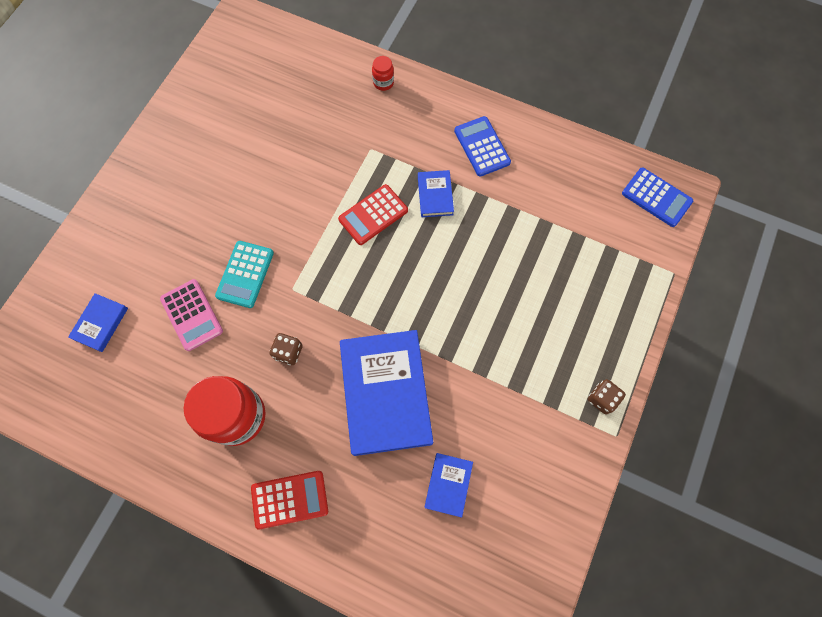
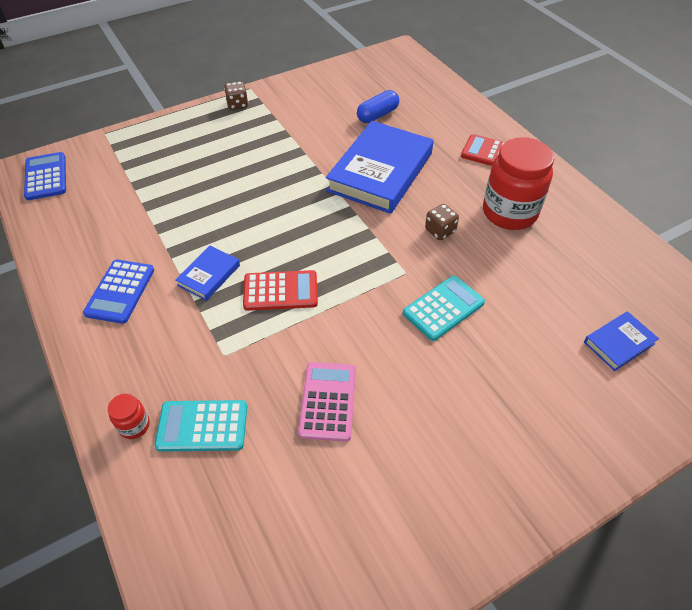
camera: 145 degrees left, 20 degrees down
(192, 315) = (516, 302): pink calculator -> pink calculator (328, 401)
(345, 104) = (202, 426): none -> turquoise calculator
(448, 484) = (377, 115): blue book -> blue capsule

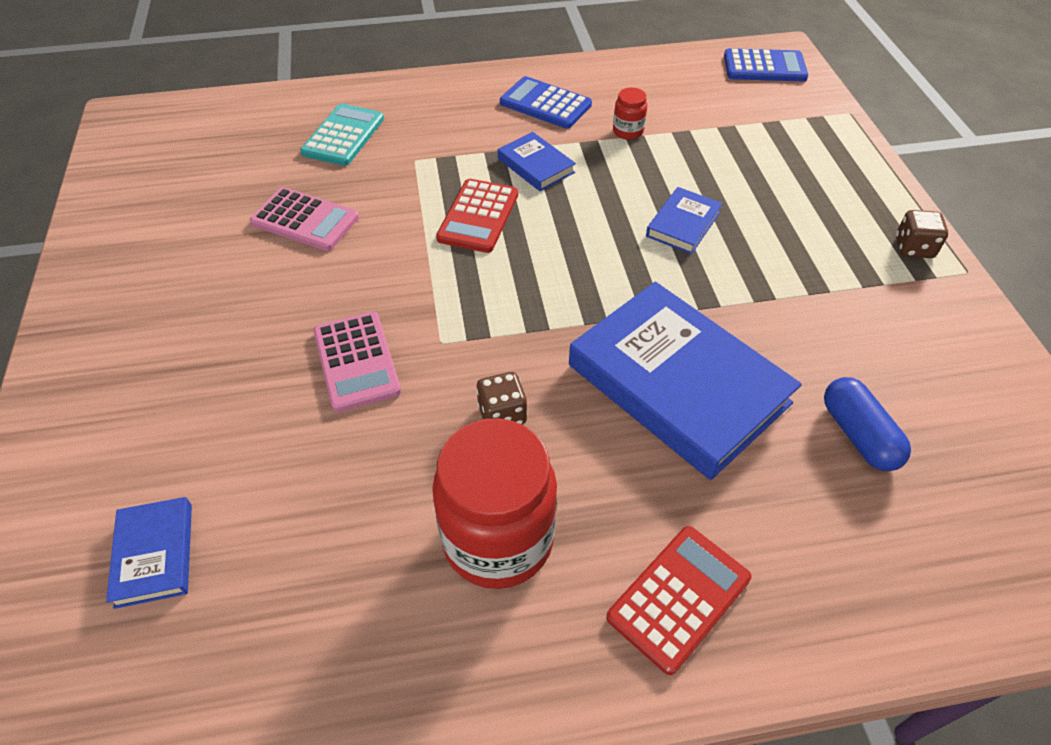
camera: 110 degrees right, 0 degrees up
(134, 425) = (374, 99): red jar -> red jar (628, 131)
(250, 189) = (683, 224): none -> blue book
(443, 308) = (356, 361): turquoise calculator -> pink calculator

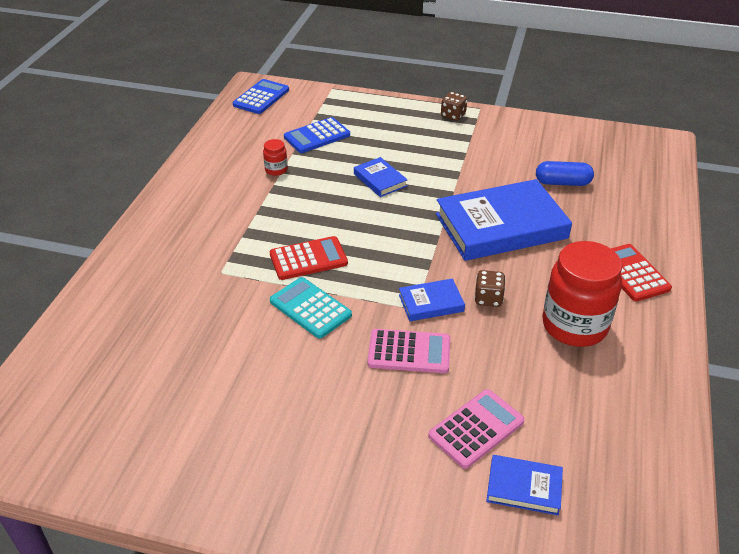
camera: 65 degrees left, 10 degrees down
(305, 220) = (243, 347): pink calculator -> pink calculator (476, 429)
(343, 136) = (155, 302): turquoise calculator -> turquoise calculator (310, 308)
(478, 216) = (308, 259): red calculator -> red calculator turned 60 degrees counterclockwise
(536, 165) = (277, 218): blue book -> blue book (431, 303)
(545, 104) = (213, 193): blue calculator -> blue calculator (317, 136)

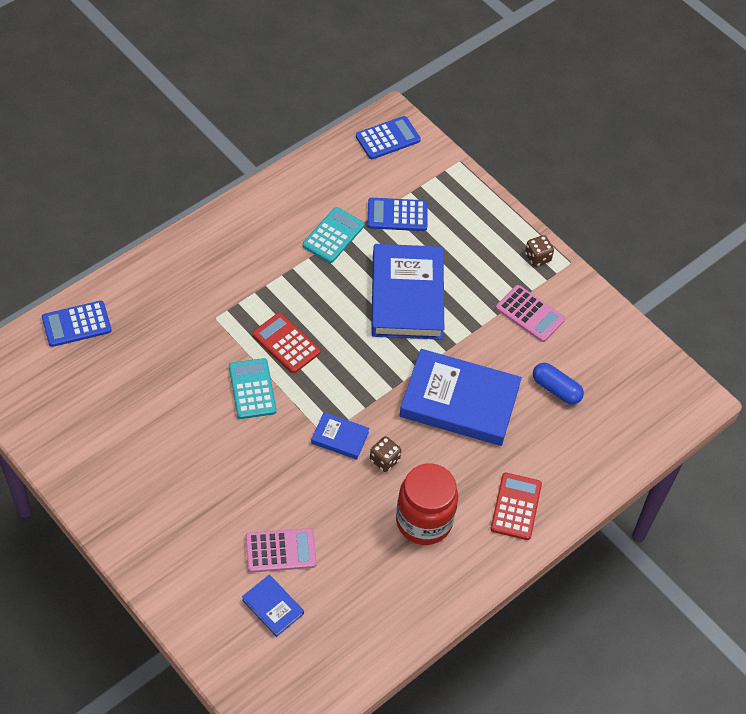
camera: 30 degrees right, 15 degrees up
(72, 347) = (76, 324): none -> blue calculator
(276, 170) = (333, 235): red jar -> turquoise calculator
(308, 259) = (286, 343): red calculator -> red calculator turned 150 degrees counterclockwise
(380, 180) = (407, 296): blue book -> blue book, size x2.18
(409, 352) = (289, 467): pink calculator -> pink calculator (530, 314)

